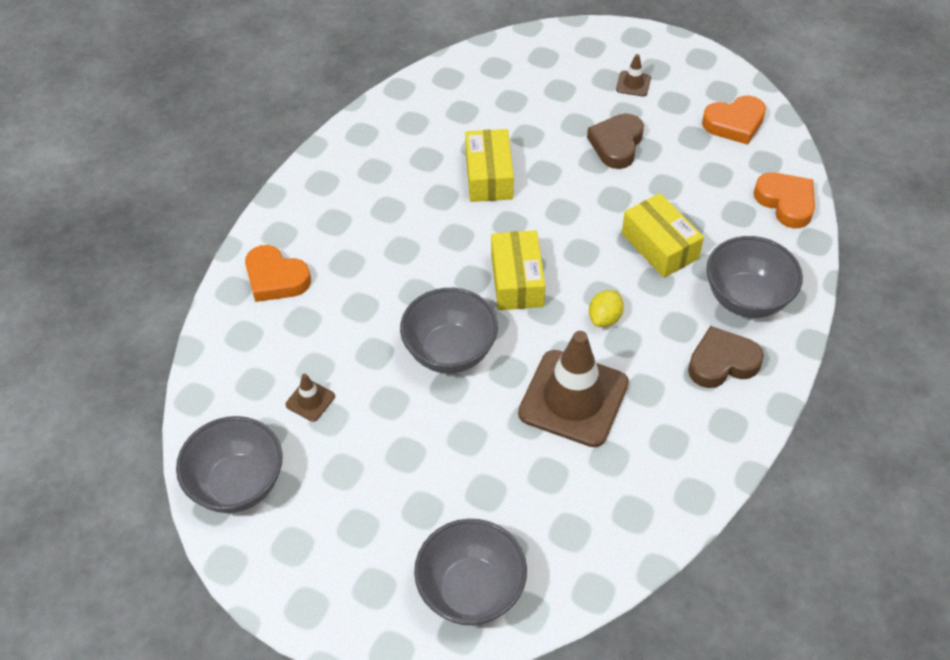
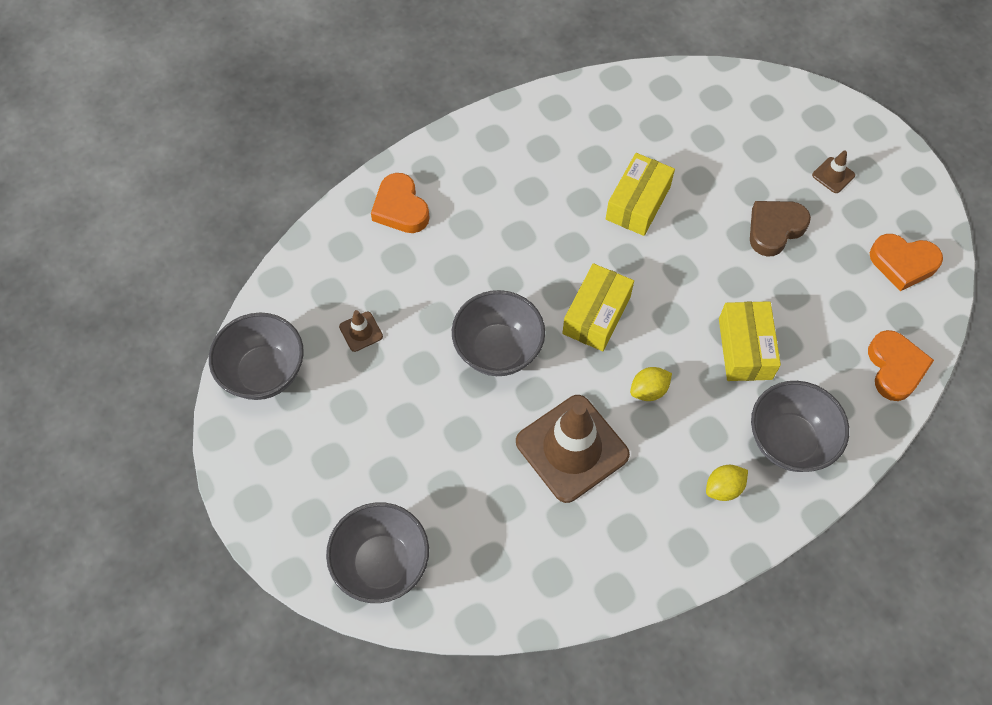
camera: 30 degrees right, 10 degrees up
(722, 362) = (723, 488): brown heart -> yellow lemon

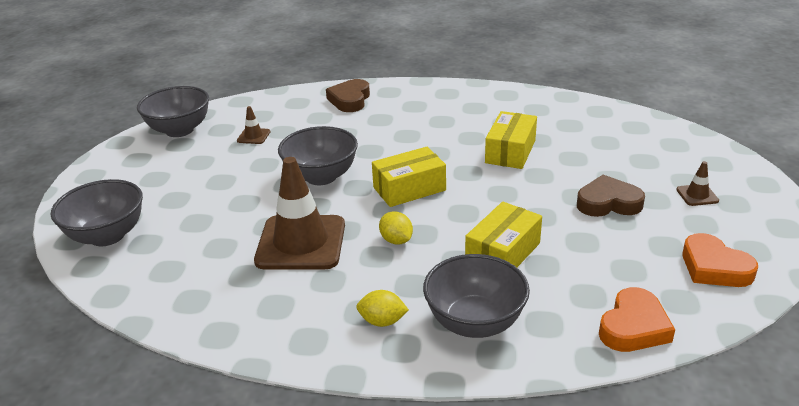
camera: 40 degrees right, 30 degrees down
(400, 208) = (350, 100): orange heart -> brown heart
(638, 203) = (510, 151): yellow box -> yellow box turned 45 degrees counterclockwise
(648, 390) = (396, 240): yellow lemon -> yellow lemon turned 45 degrees clockwise

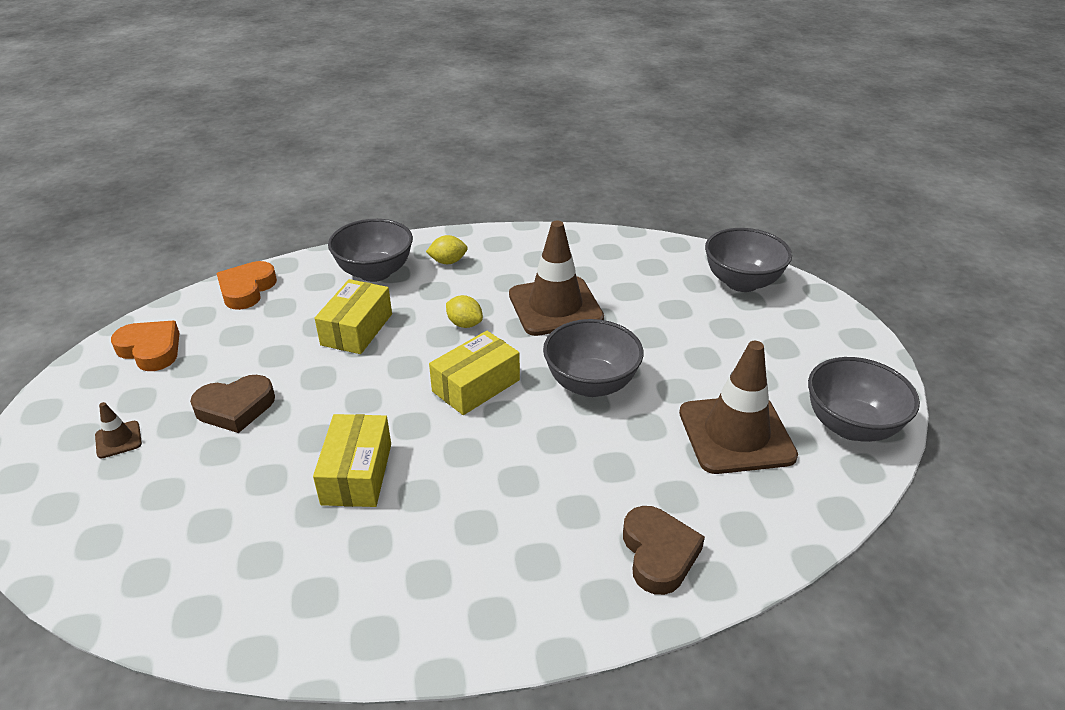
camera: 160 degrees right, 5 degrees up
(253, 136) = (736, 434): brown traffic cone -> brown traffic cone, size x2.38

